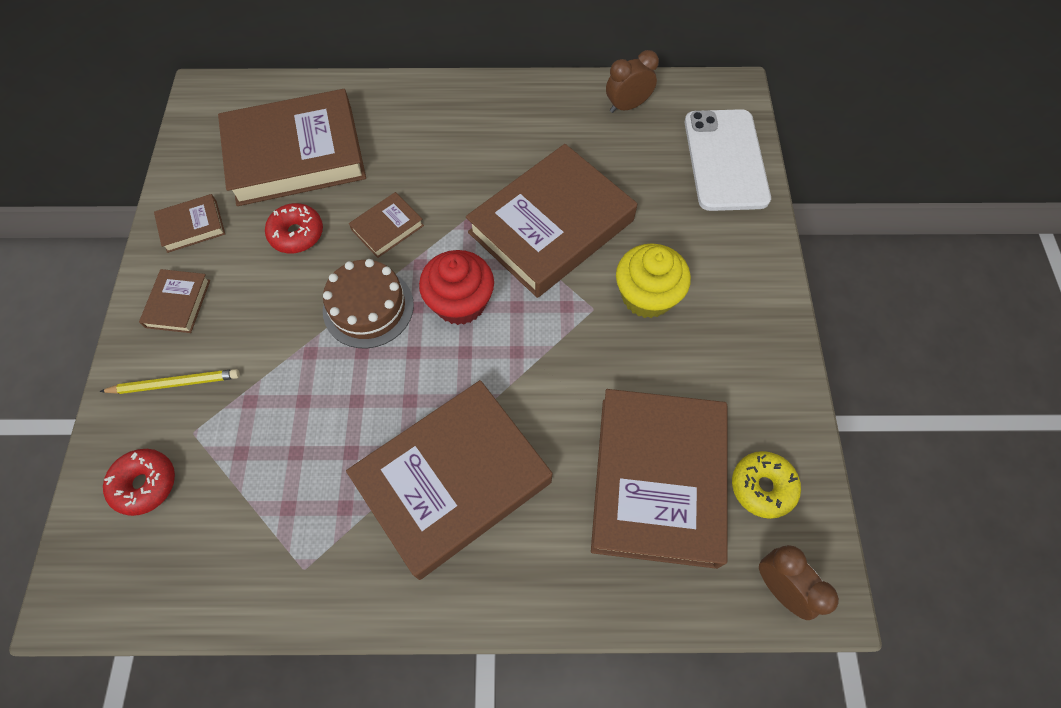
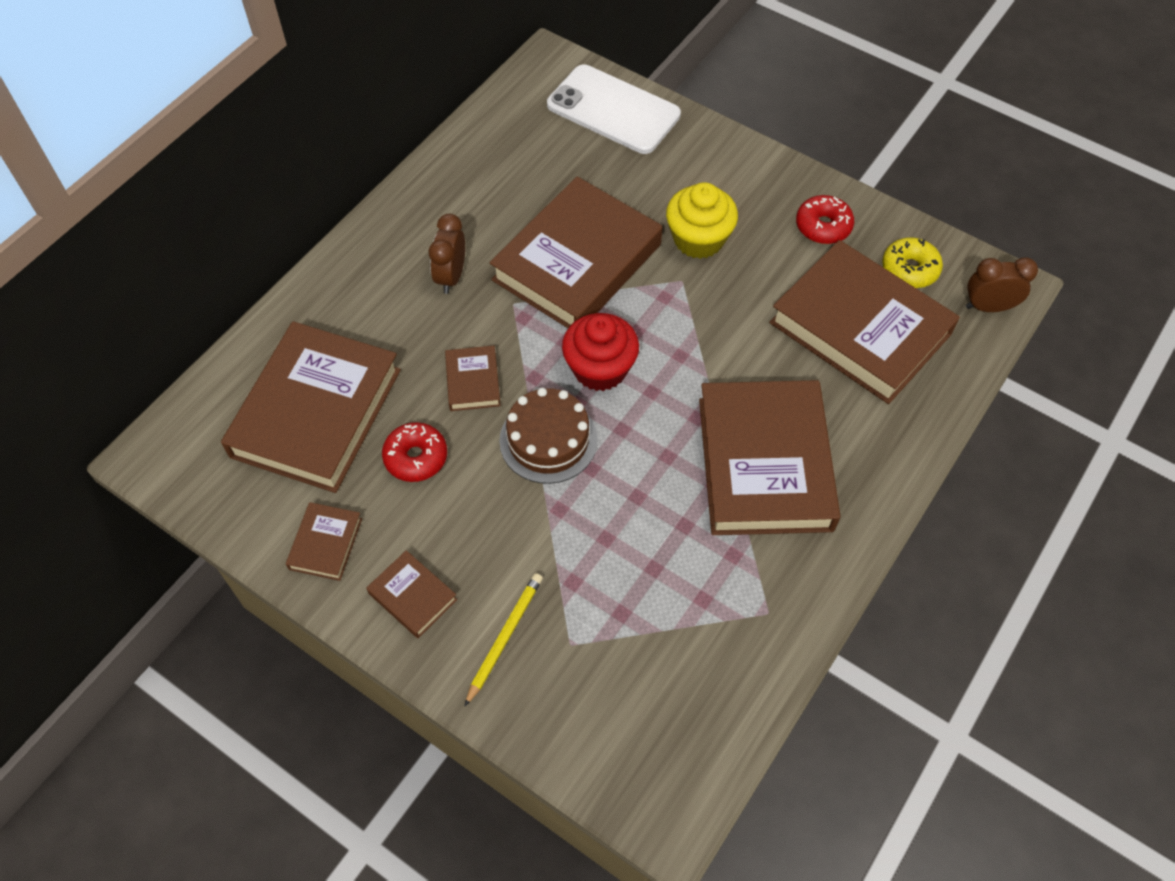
camera: 55 degrees left, 5 degrees down
(145, 484) = (596, 708): red donut -> red donut (823, 226)
(551, 226) = (577, 262): brown book -> brown book turned 45 degrees clockwise
(627, 106) = (498, 137): brown clock -> brown clock (451, 276)

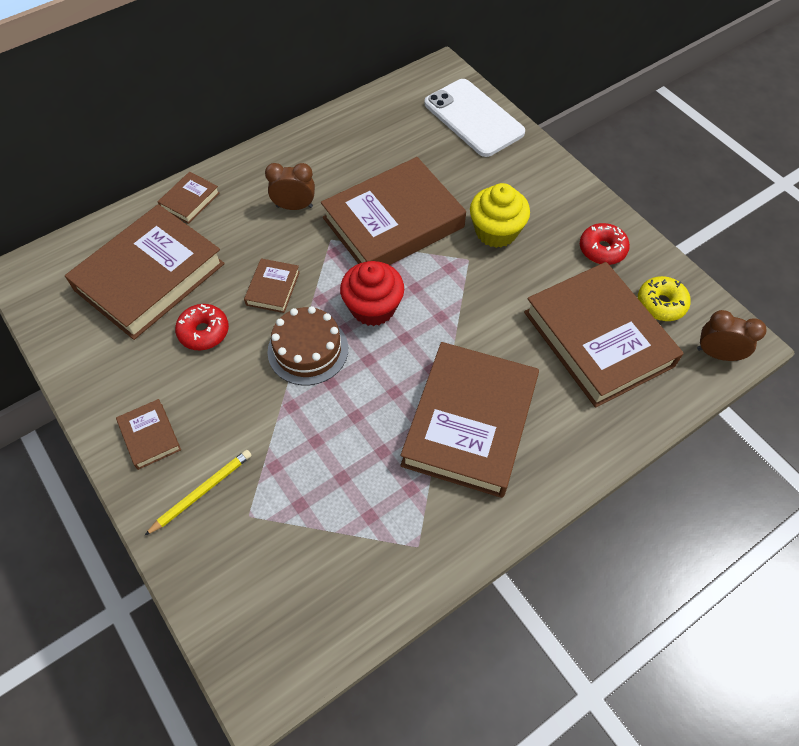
camera: 20 degrees right, 0 degrees up
(326, 544) = (108, 375): brown book -> brown book (190, 200)
(451, 276) = (294, 206): brown clock -> brown clock turned 60 degrees clockwise

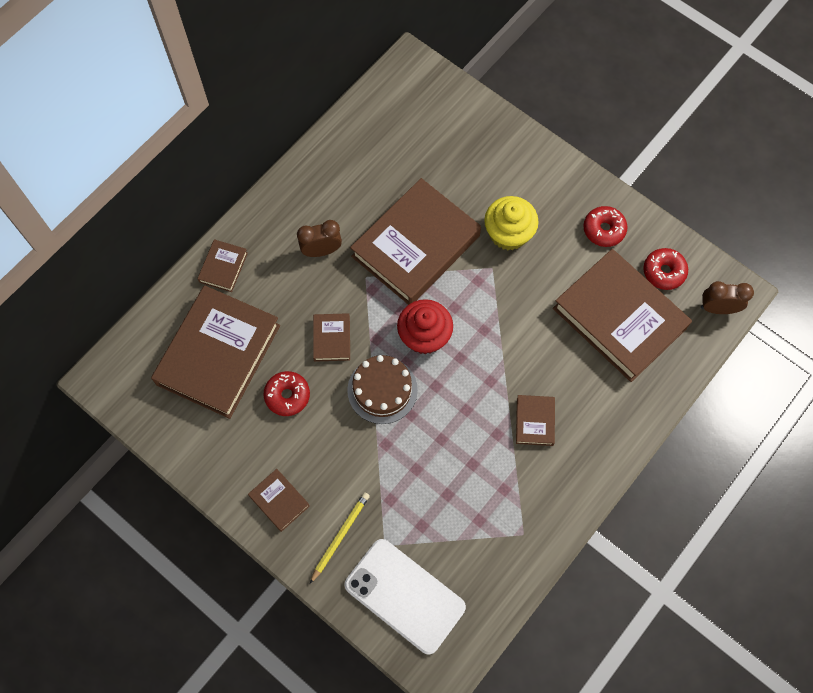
camera: 15 degrees left, 10 degrees up
(469, 423) = (534, 421): brown book -> brown book, size x0.43
(473, 118) = (455, 114): white phone -> white phone (404, 596)
(661, 304) = (664, 272): yellow donut -> red donut

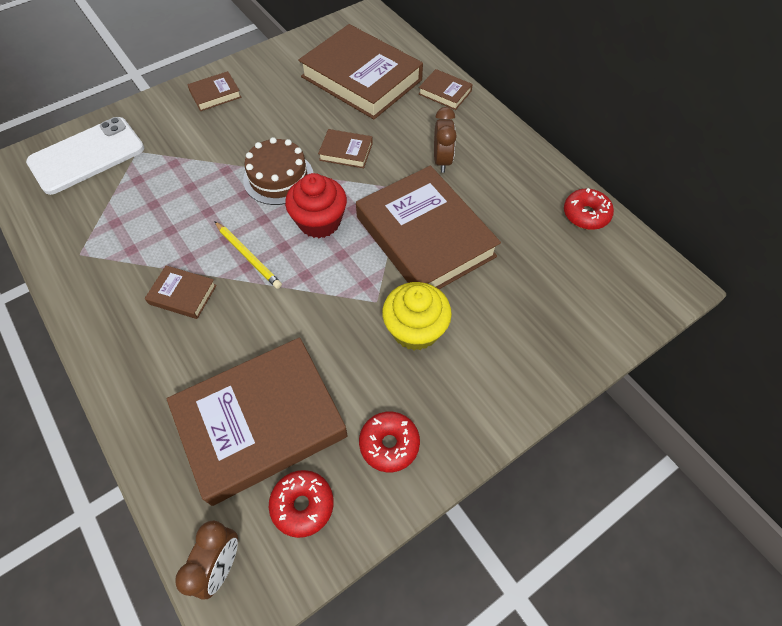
camera: 105 degrees right, 10 degrees down
(287, 396) = (304, 113): red donut -> red donut (586, 214)
(340, 536) = (163, 125): yellow pencil -> yellow pencil (248, 256)

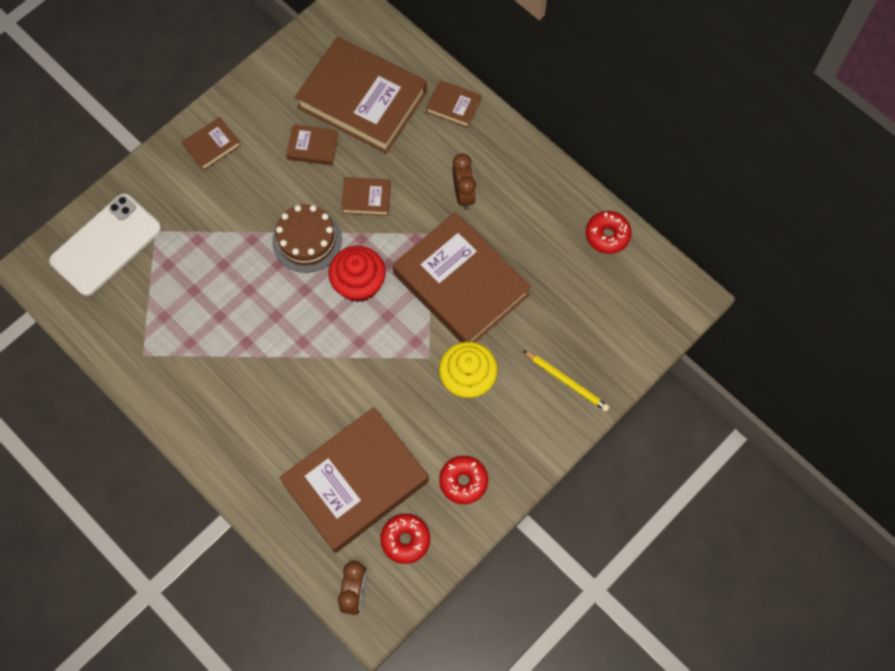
camera: 10 degrees left, 10 degrees up
(183, 294) = (254, 380): brown book -> brown book (313, 147)
(248, 256) = (301, 331): yellow pencil -> yellow pencil (566, 382)

